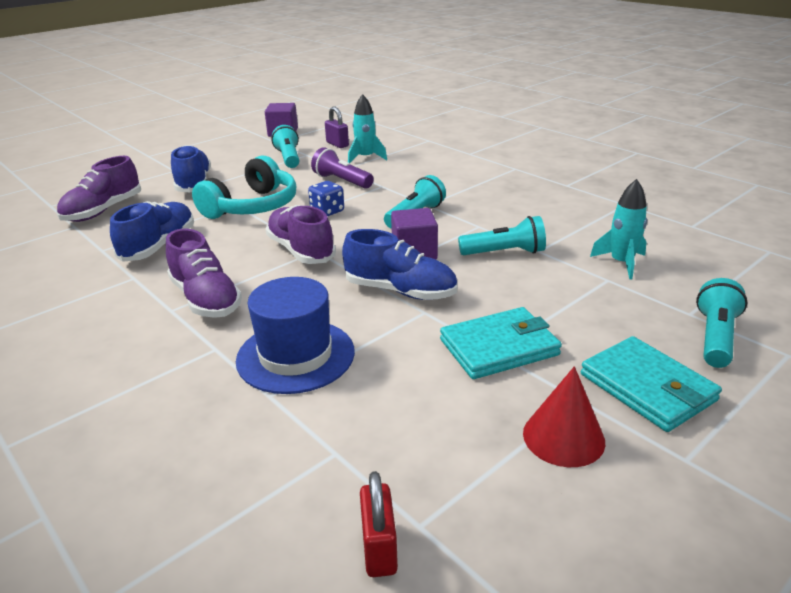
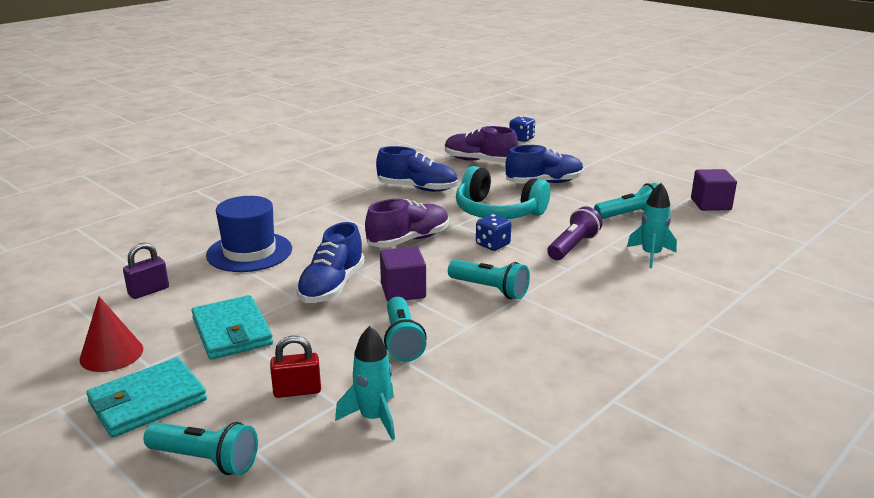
camera: 85 degrees right, 5 degrees down
(54, 187) = (521, 139): none -> blue dice
(206, 299) = (333, 215): purple shoe -> none
(337, 144) = (689, 236): purple padlock -> purple padlock (149, 291)
(379, 548) = (61, 289): red padlock -> red padlock (297, 391)

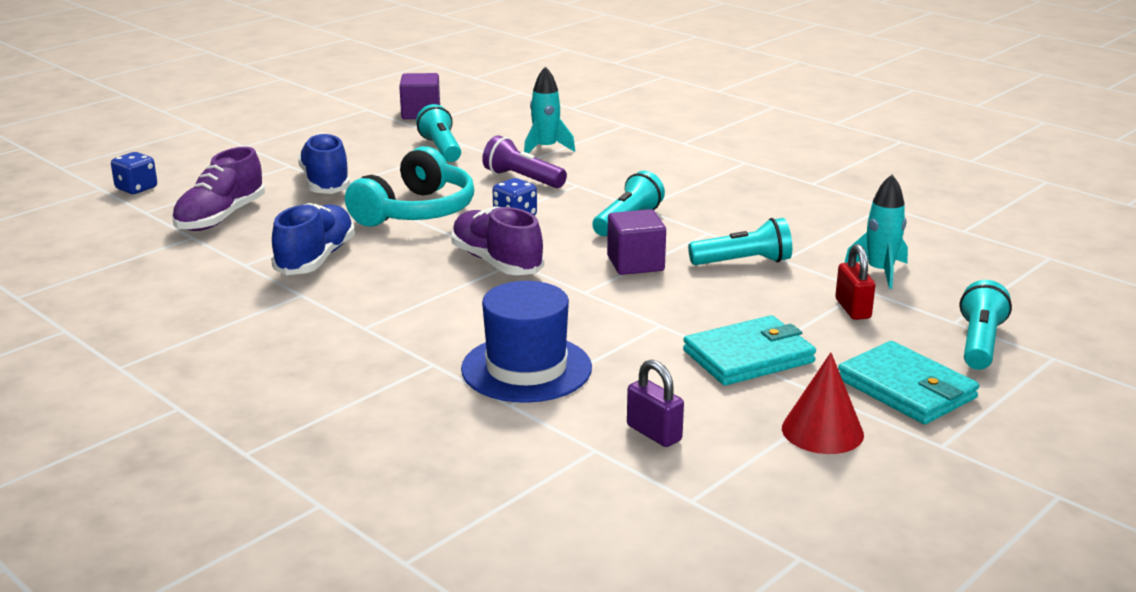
camera: 90 degrees left, 0 degrees up
(332, 286) = (628, 304): blue shoe -> none

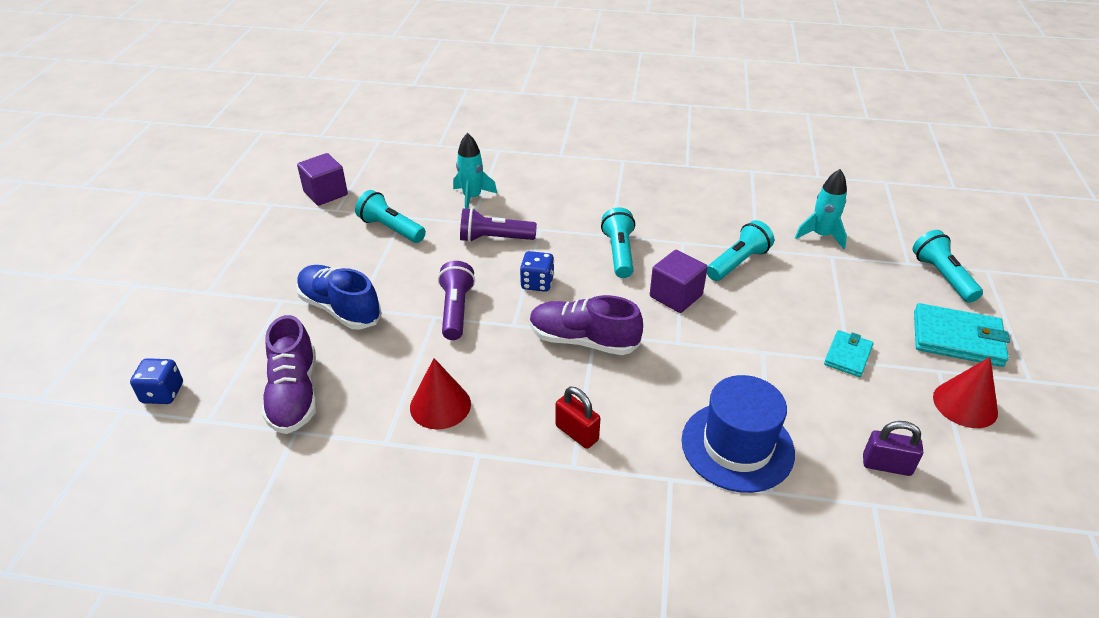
camera: 35 degrees left, 15 degrees up
(316, 259) = (440, 405): blue shoe -> red cone
(416, 211) = (456, 310): turquoise headphones -> purple flashlight
(748, 356) = (847, 355): turquoise wallet -> turquoise wallet, size x0.59
(852, 309) = (847, 278): red padlock -> red padlock (576, 433)

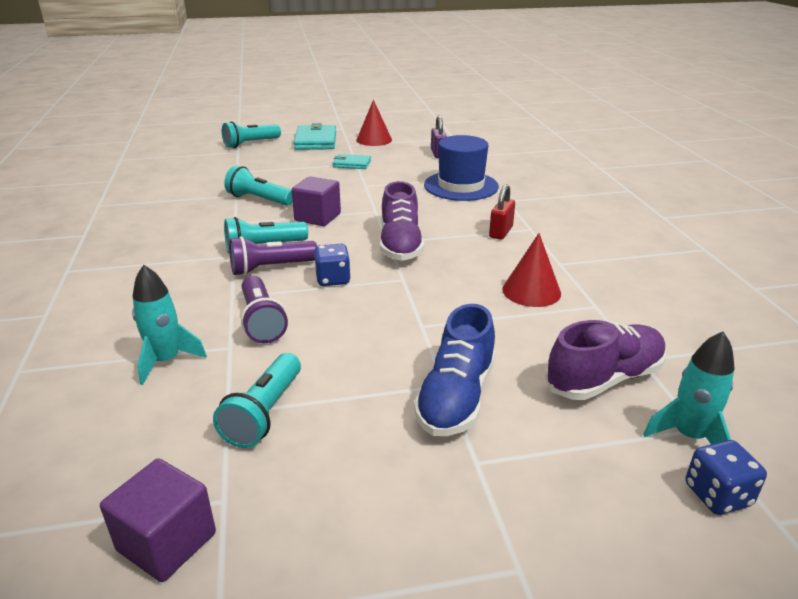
camera: 110 degrees left, 10 degrees down
(456, 310) = (403, 315): purple flashlight -> purple flashlight (271, 268)
(821, 235) = (209, 175): turquoise rocket -> turquoise rocket (689, 436)

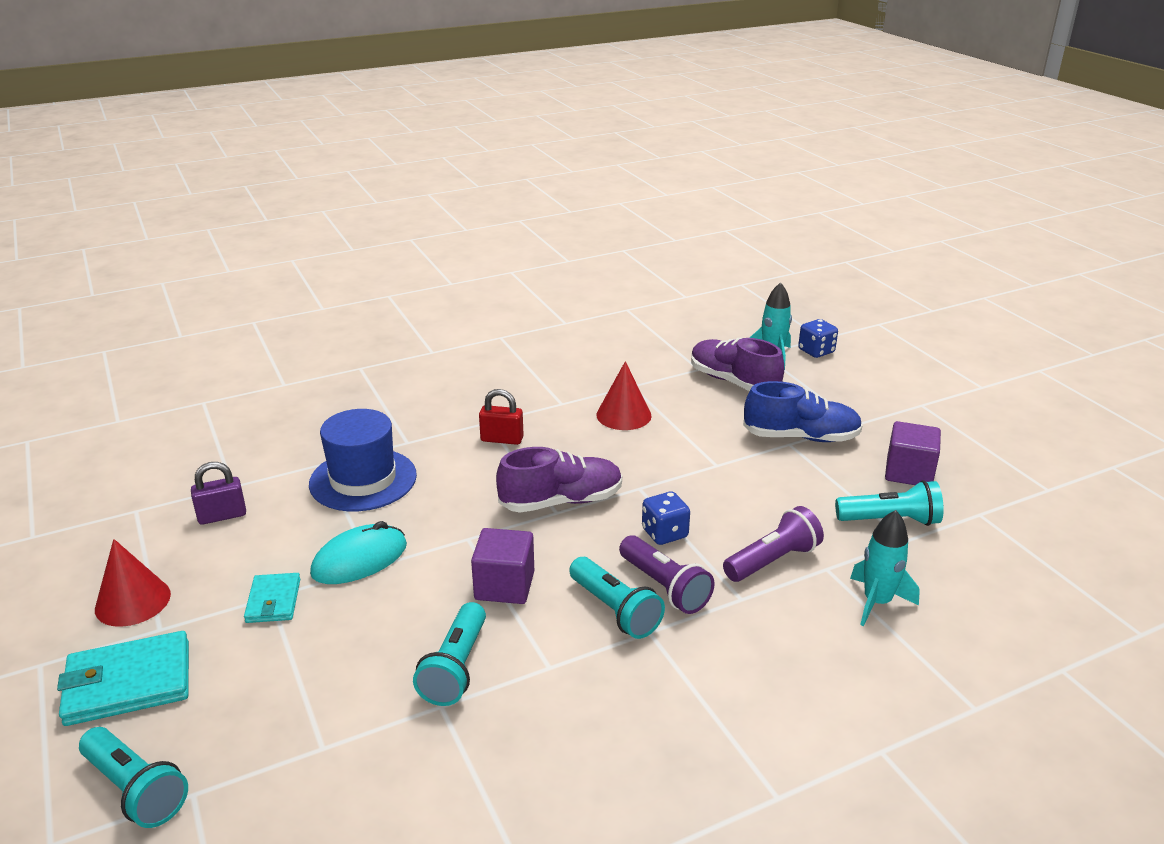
camera: 105 degrees left, 0 degrees up
(167, 542) = (1028, 526): purple cube -> purple cube (908, 473)
(373, 182) = (359, 559): none -> turquoise mouse

